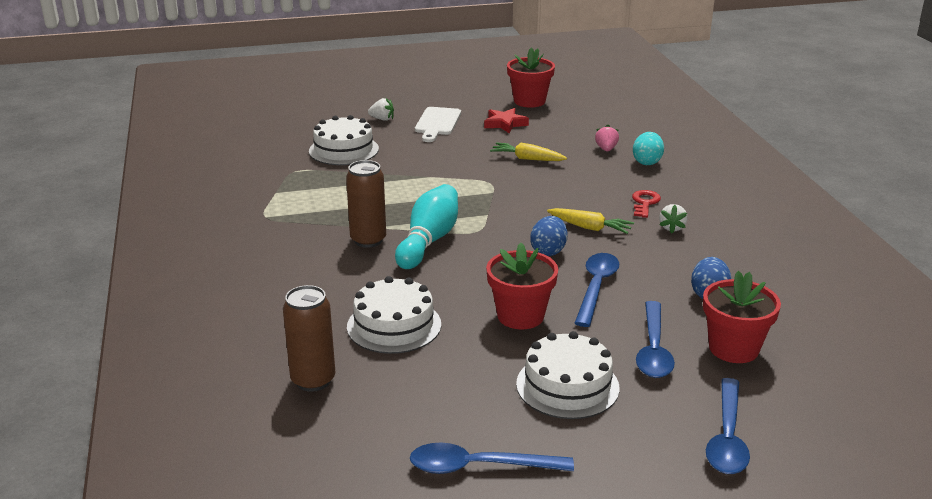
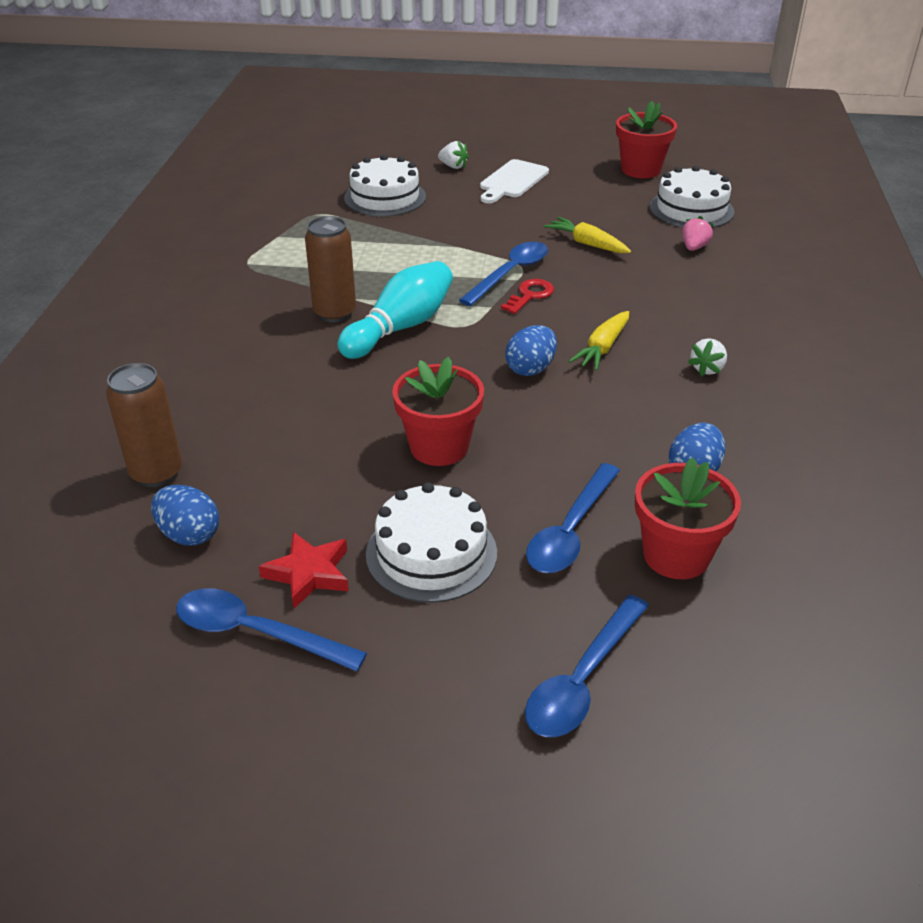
camera: 20 degrees right, 10 degrees up
(374, 416) = (189, 534): none -> blue egg
(394, 325) = (288, 426): white cake -> white cake (691, 209)
(505, 124) = (591, 194): red star -> red star (309, 573)
(590, 228) = (602, 348): yellow carrot -> yellow carrot turned 75 degrees clockwise
(596, 288) = (555, 430): blue spoon -> blue spoon (510, 274)
(645, 203) = (695, 328): red key -> red key (530, 295)
(647, 162) = (735, 273): turquoise egg -> none

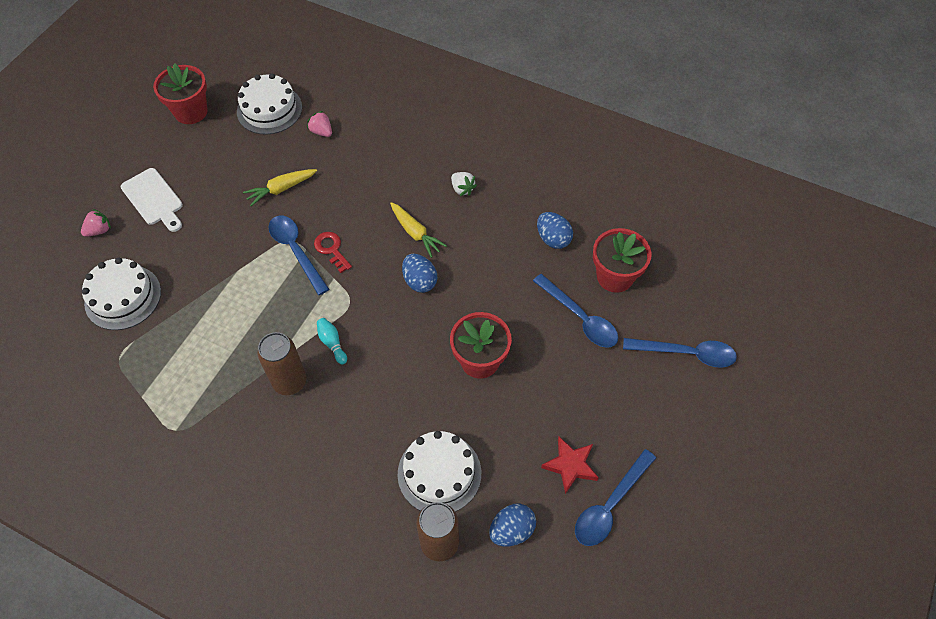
camera: 70 degrees left, 20 degrees up
(400, 327) = (332, 343): turquoise bowling pin -> turquoise bowling pin, size x0.45
(431, 553) = (575, 394): white cake -> white cake (439, 473)
(453, 166) = (99, 230): white strawberry -> pink strawberry
(582, 679) = (686, 353): blue spoon -> blue spoon turned 45 degrees counterclockwise

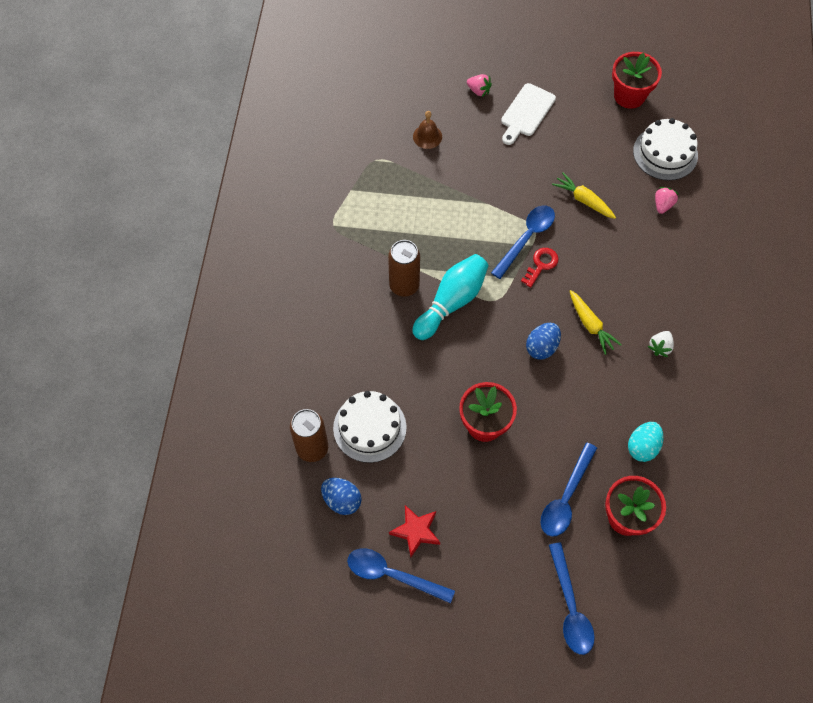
camera: 70 degrees right, 5 degrees up
(123, 297) = (427, 136): white cake -> brown bell
(332, 343) = (451, 302): turquoise bowling pin -> turquoise bowling pin, size x2.21
(415, 233) = (590, 325): yellow carrot -> yellow carrot turned 60 degrees counterclockwise
(553, 239) = (642, 447): blue egg -> turquoise egg

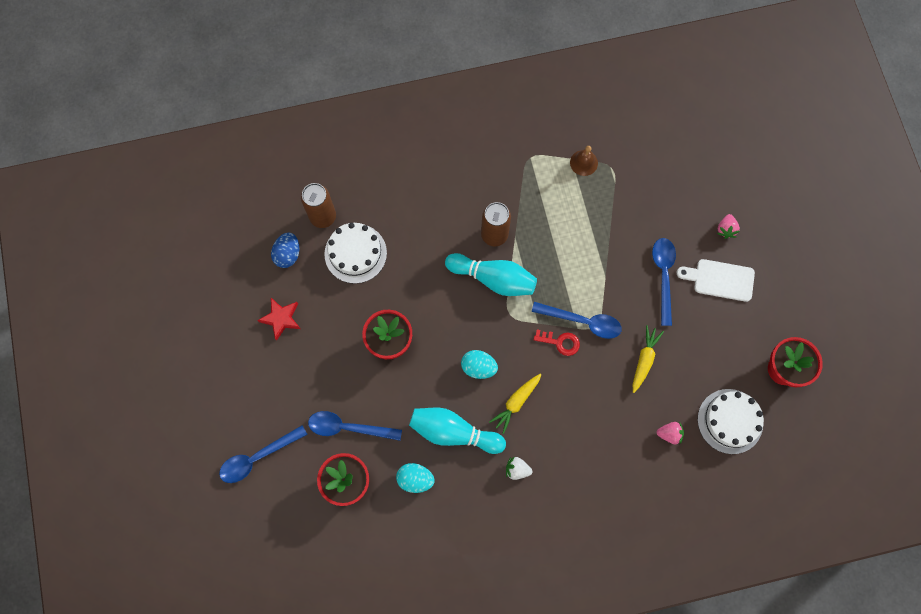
camera: 70 degrees right, 10 degrees up
(392, 575) = (241, 313): blue spoon -> blue spoon (663, 276)
(427, 136) = (654, 202): brown bell -> brown bell (583, 162)
(542, 347) = (478, 367): blue egg -> turquoise egg
(603, 393) = (454, 432): none -> turquoise bowling pin

